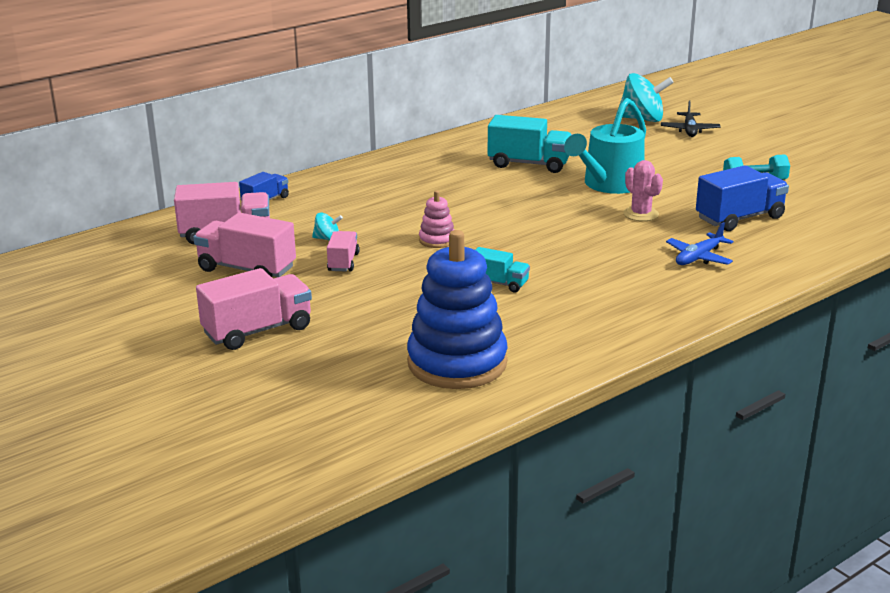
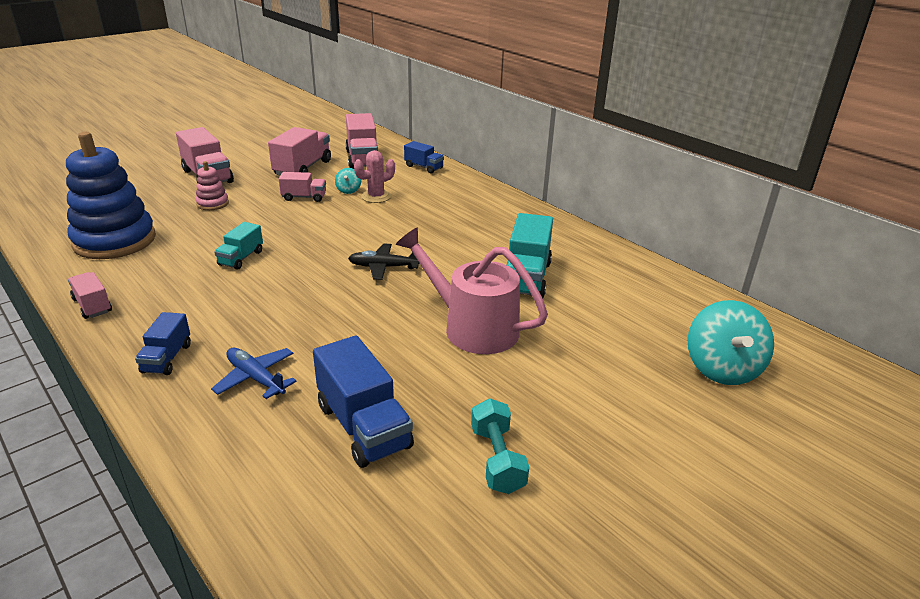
camera: 85 degrees right, 5 degrees up
(437, 240) = (337, 231): pink stacking toy -> pink stacking toy (212, 204)
(605, 347) = (92, 306): none -> pink truck
(609, 185) = (472, 327): turquoise watering can -> pink watering can
(641, 214) = (384, 345): pink cactus -> pink cactus (376, 197)
(683, 296) = (167, 358): none -> blue truck
(689, 130) = (697, 412): black plane -> black plane (384, 267)

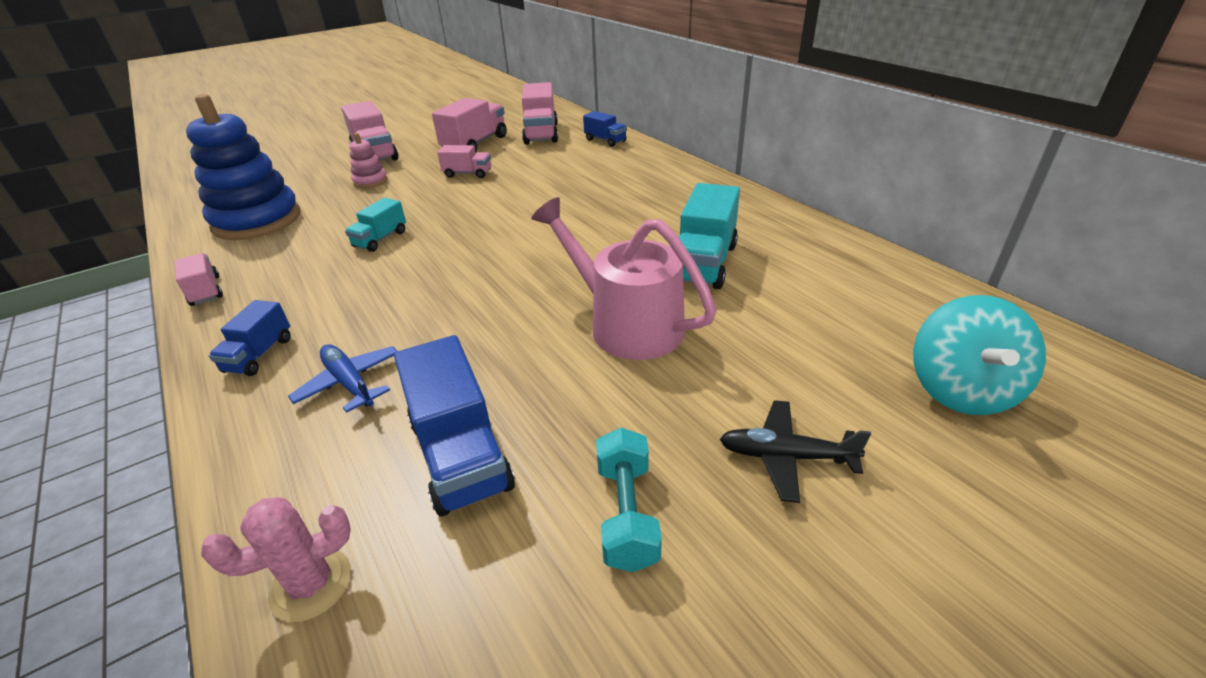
camera: 10 degrees right, 5 degrees up
(348, 190) = (517, 166): turquoise spinning top -> none
(376, 197) = (546, 172): pink cactus -> pink cactus (311, 584)
(384, 267) = (535, 250): black plane -> black plane (785, 456)

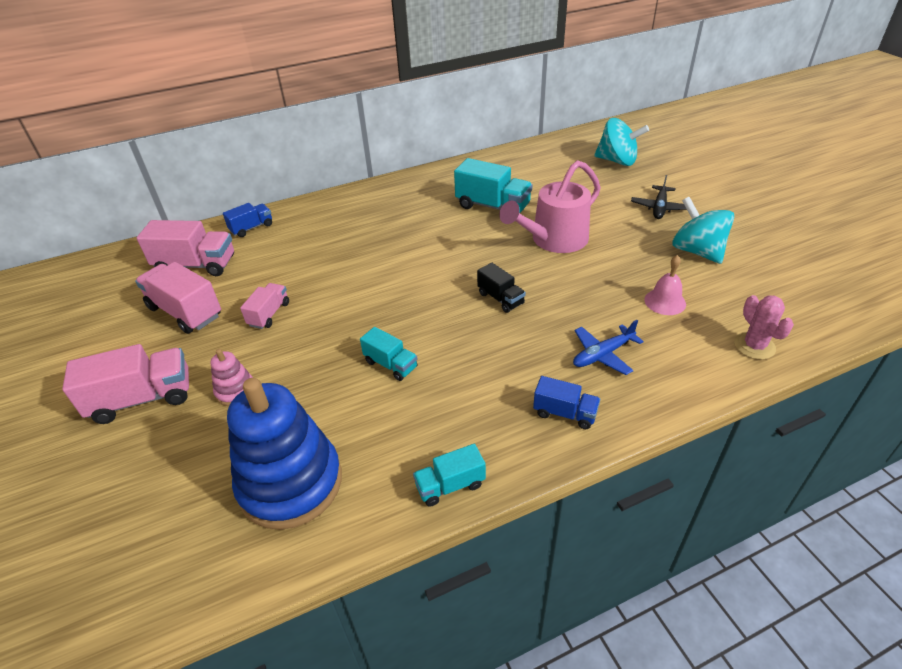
camera: 80 degrees left, 5 degrees up
(205, 291) = (450, 485): pink truck -> turquoise truck
(460, 454) = (665, 301): blue truck -> pink bell
(481, 291) = (500, 298): none -> black truck
(626, 514) = (697, 251): turquoise dumbbell -> turquoise spinning top

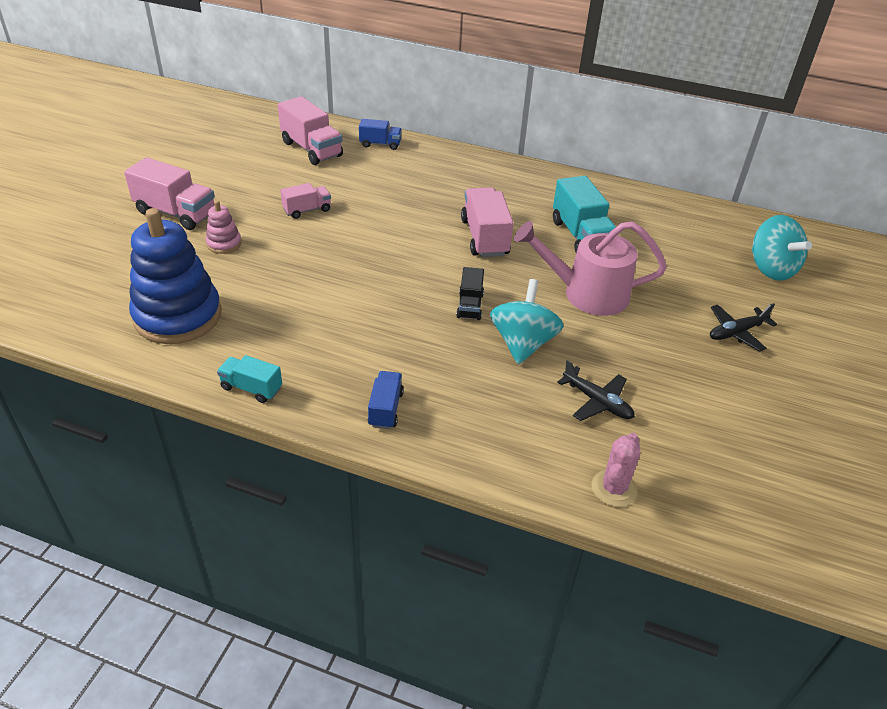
camera: 40 degrees right, 0 degrees up
(185, 312) = (264, 176): pink truck -> pink truck (484, 237)
(391, 364) = (328, 294): turquoise truck -> none
(565, 413) = (385, 409): blue truck -> blue truck turned 150 degrees counterclockwise
(602, 355) = (477, 397): blue plane -> none
(665, 301) = (597, 402): pink bell -> black plane
(697, 251) = (704, 389): turquoise spinning top -> turquoise spinning top (522, 343)

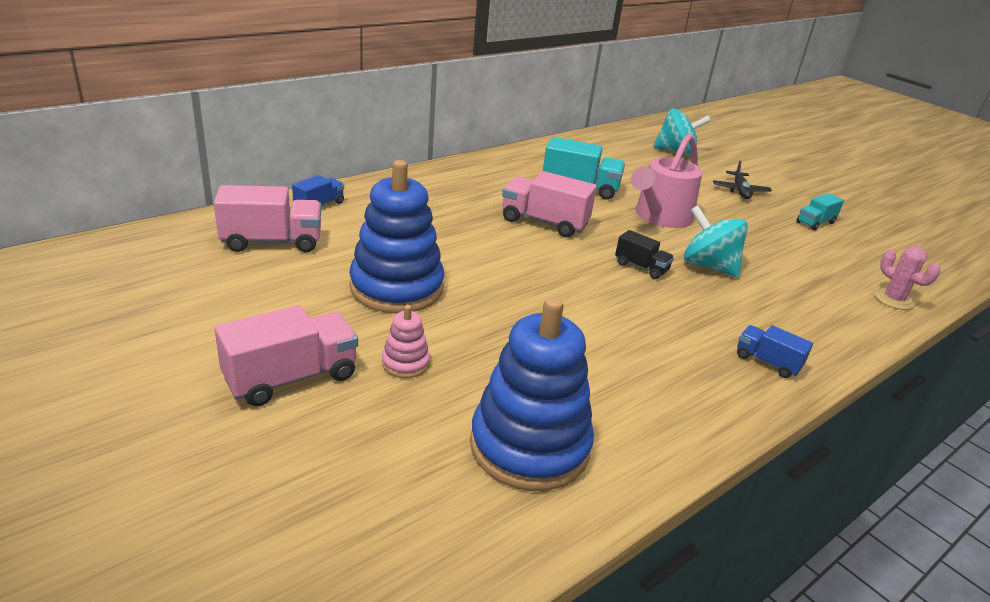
camera: 60 degrees left, 10 degrees down
(251, 388) = (699, 432): turquoise truck -> turquoise truck (815, 223)
(307, 210) = (396, 288): pink truck -> blue stacking toy
(597, 402) = (795, 266): black plane -> none

